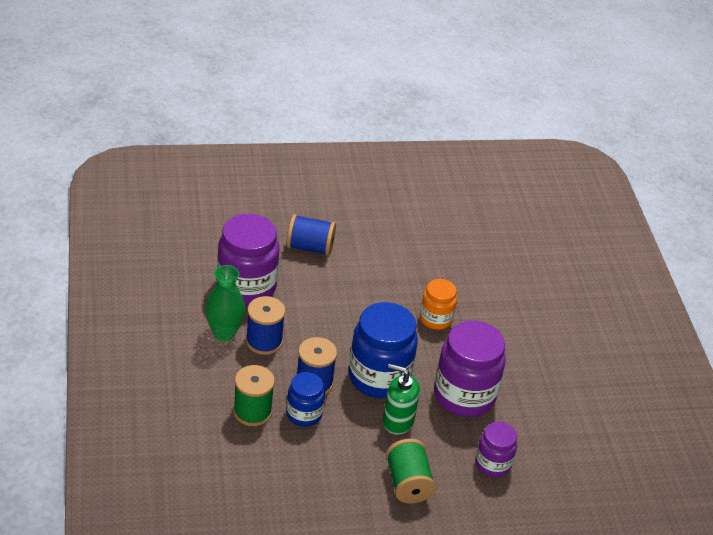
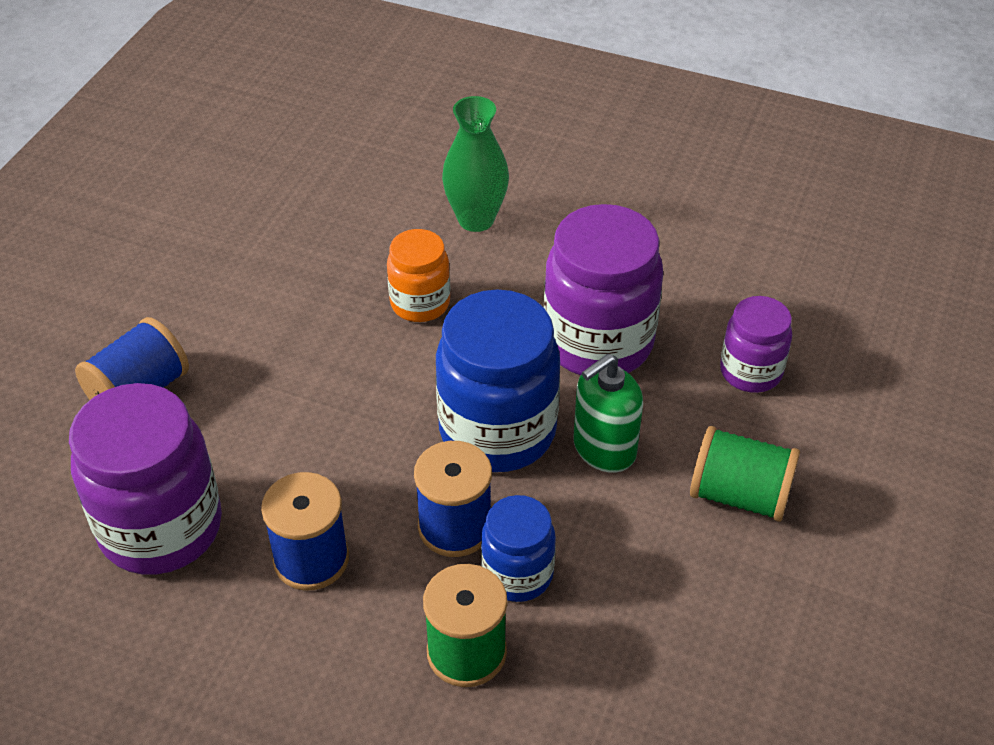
camera: 55 degrees left, 5 degrees up
(224, 333) = (248, 614): green vase -> green vase (476, 219)

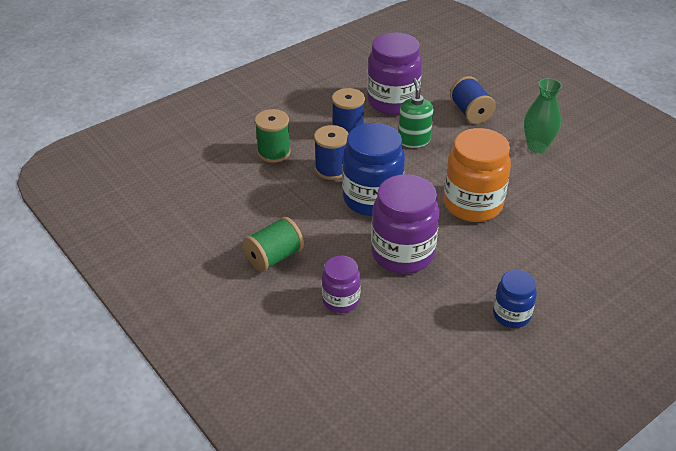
camera: 120 degrees right, 5 degrees down
(420, 303) = (472, 204): orange jar -> orange jar, size x1.79
(476, 219) = (527, 247): green vase -> green vase (537, 147)
(517, 574) = (295, 176): blue jar -> blue jar (511, 315)
(604, 449) = (335, 226): green soap dispenser -> green soap dispenser (414, 140)

